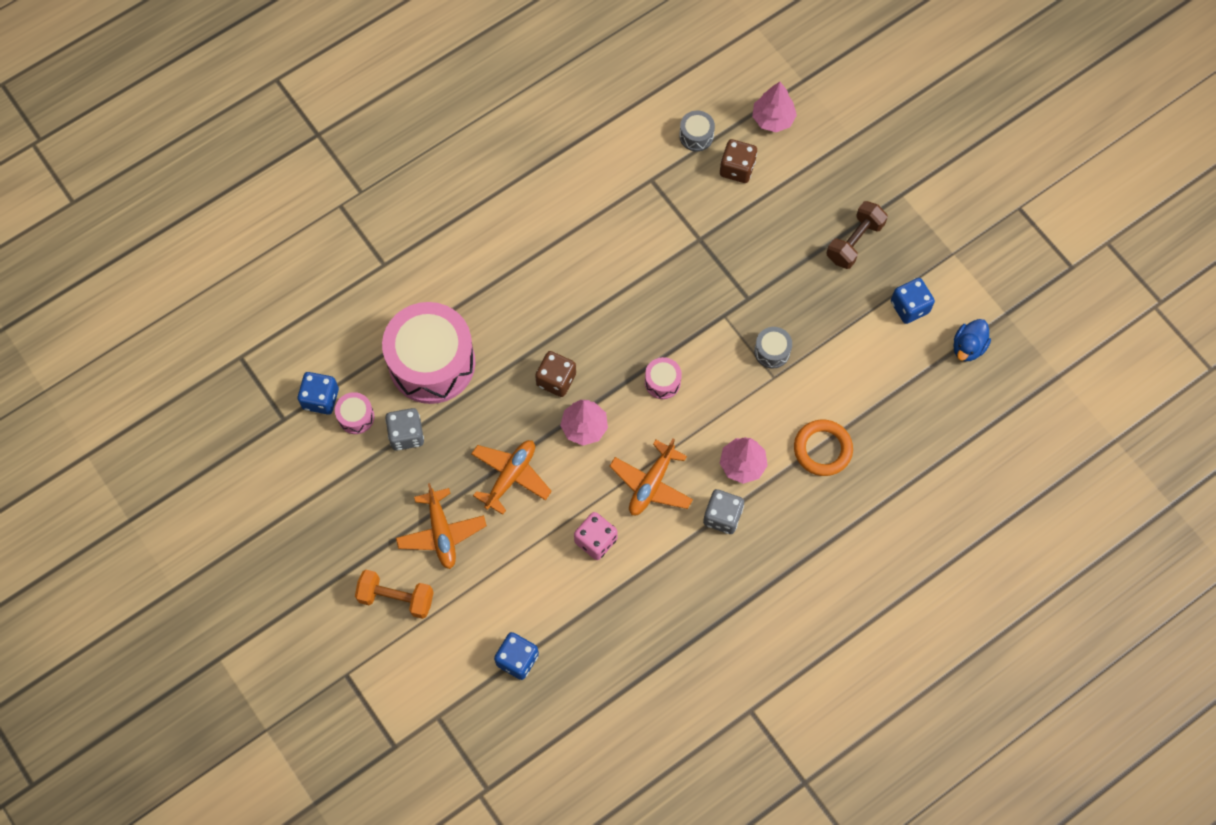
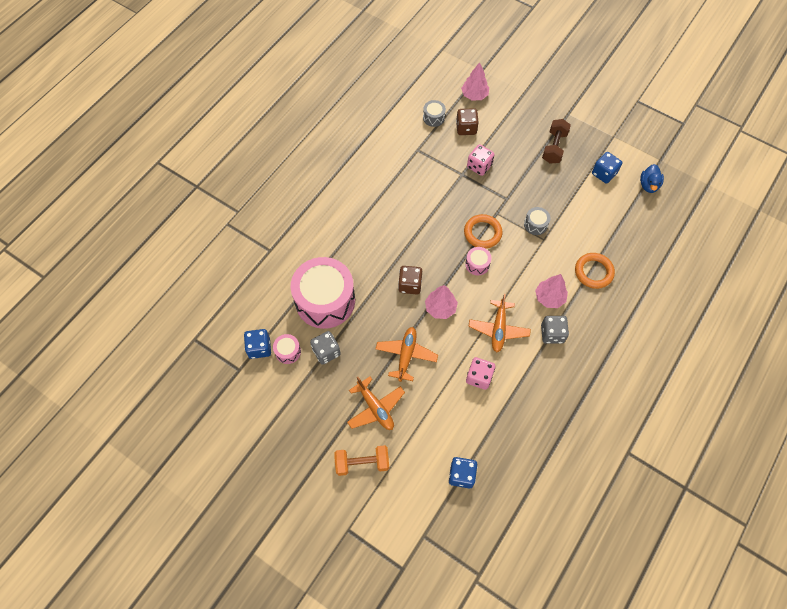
camera: 20 degrees left, 5 degrees down
(690, 338) = (482, 233): none -> orange ring
(730, 235) = (479, 166): none -> pink dice

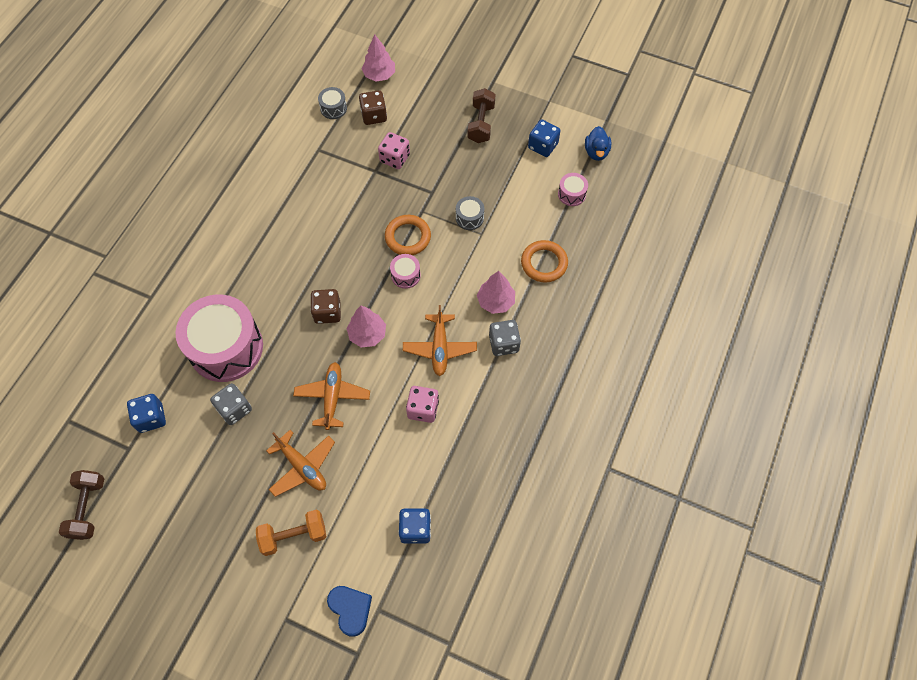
camera: 10 degrees left, 0 degrees up
(202, 412) = (88, 508): none -> brown dumbbell
(288, 352) = (187, 417): pink drum -> pink drum (571, 194)
(401, 531) = (350, 609): none -> blue heart

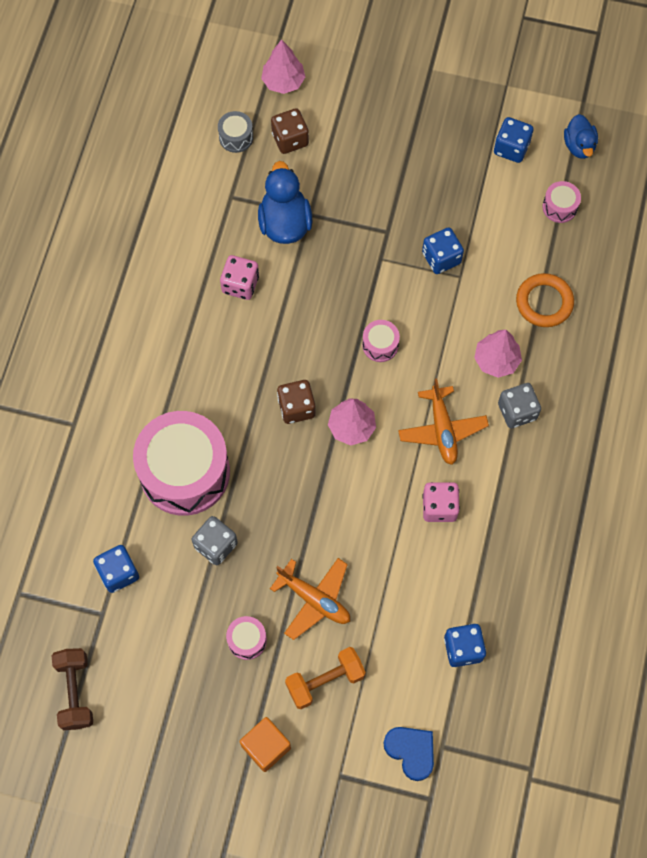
camera: 10 degrees left, 5 degrees up
(230, 583) = (266, 747): none -> orange cube
(238, 490) = (247, 640): none -> pink drum
(332, 397) = (329, 511): orange plane -> none
(354, 174) = (285, 223): none -> blue duck
(395, 158) = (330, 193): pink dice -> pink dice (240, 284)
(408, 237) = (371, 295): orange ring -> none
(469, 218) = (441, 258): grey drum -> blue dice
(481, 124) = (428, 129): brown dumbbell -> none

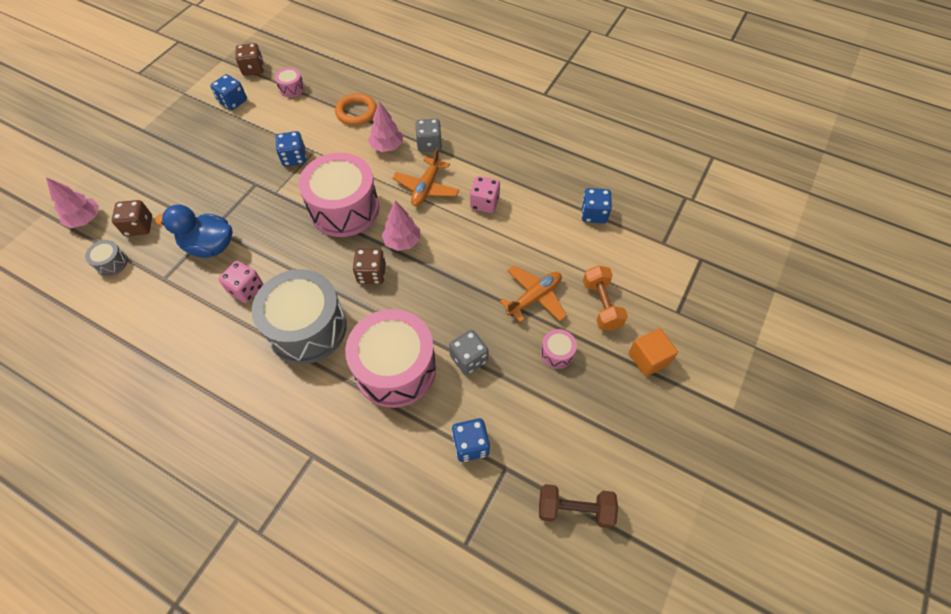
camera: 75 degrees left, 10 degrees down
(209, 365) = (307, 328): none -> grey drum
(380, 345) = (344, 209): pink drum -> pink drum, size x2.41
(411, 751) = (665, 262): blue heart -> none
(442, 429) = (426, 188): orange plane -> orange plane turned 105 degrees clockwise
(579, 146) = (253, 69): blue duck -> brown dice

